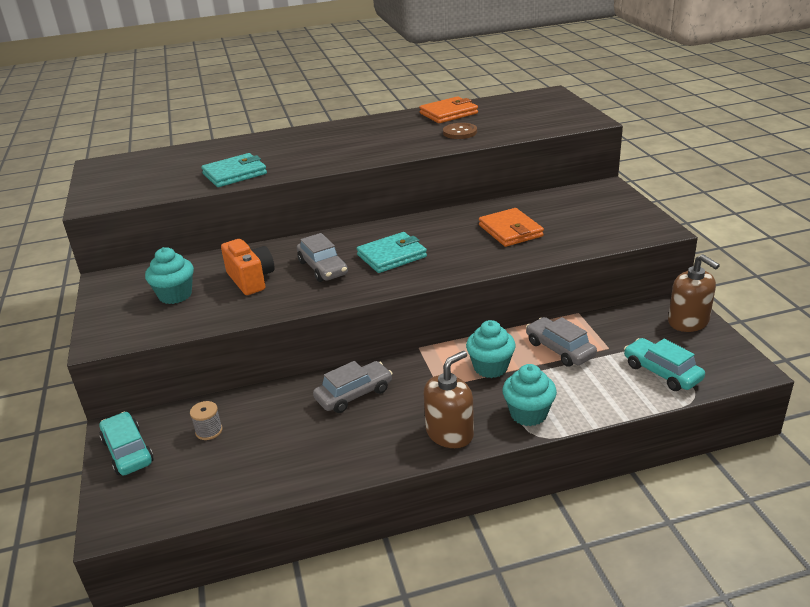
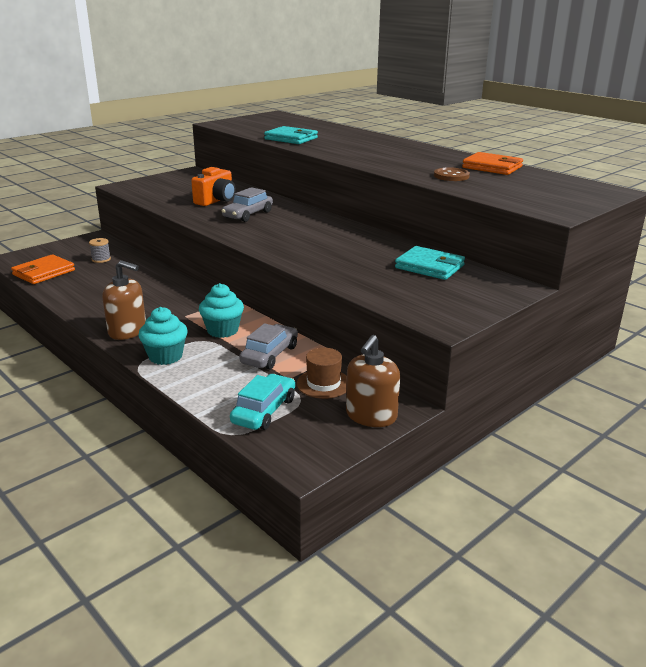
camera: 60 degrees right, 5 degrees down
(128, 451) = (74, 245): turquoise car -> none
(175, 295) = (183, 189): turquoise cupcake -> none
(354, 394) = (160, 290): grey car -> none
(392, 256) = (284, 230): turquoise wallet -> turquoise wallet (429, 267)
(510, 231) = (369, 261): orange wallet -> orange wallet (44, 272)
(627, 332) = (323, 384): none -> brown hat

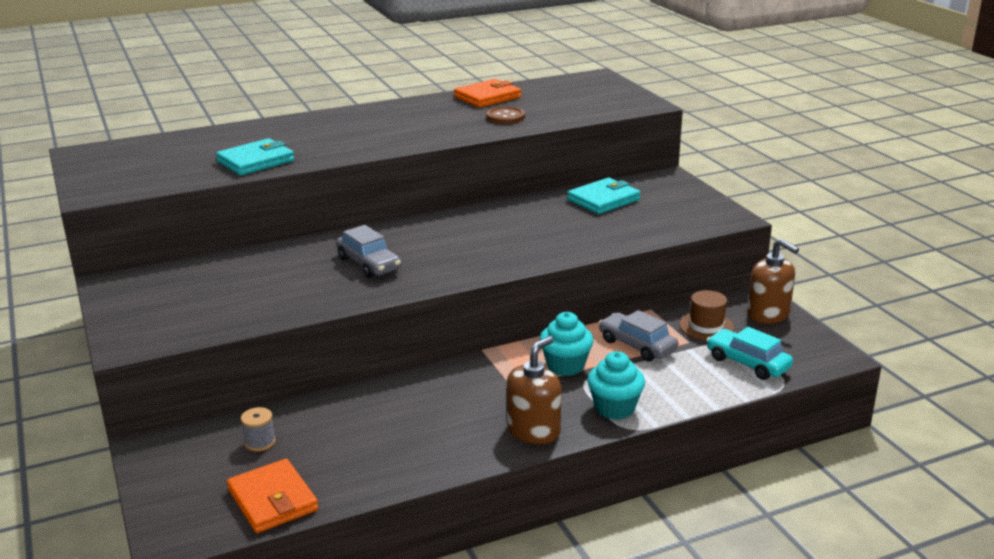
camera: 70 degrees left, 0 degrees up
(216, 201) = (288, 278): orange camera -> none

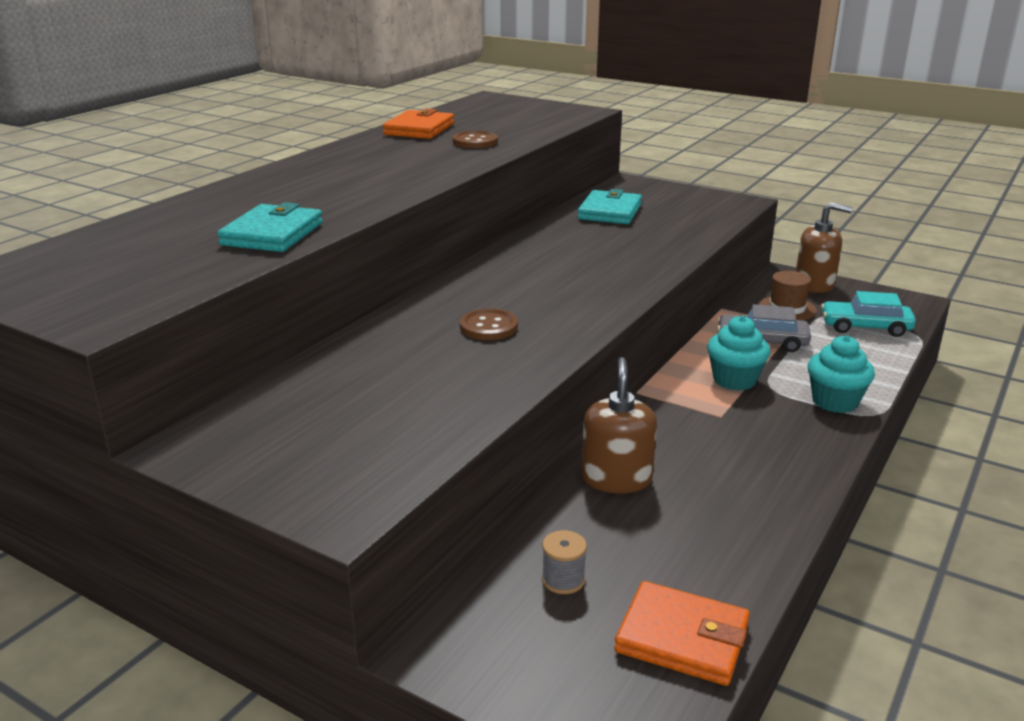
camera: 35 degrees left, 0 degrees up
(369, 264) = (488, 327): grey car -> brown button
(533, 430) = (805, 448): brown soap dispenser -> brown soap dispenser (616, 479)

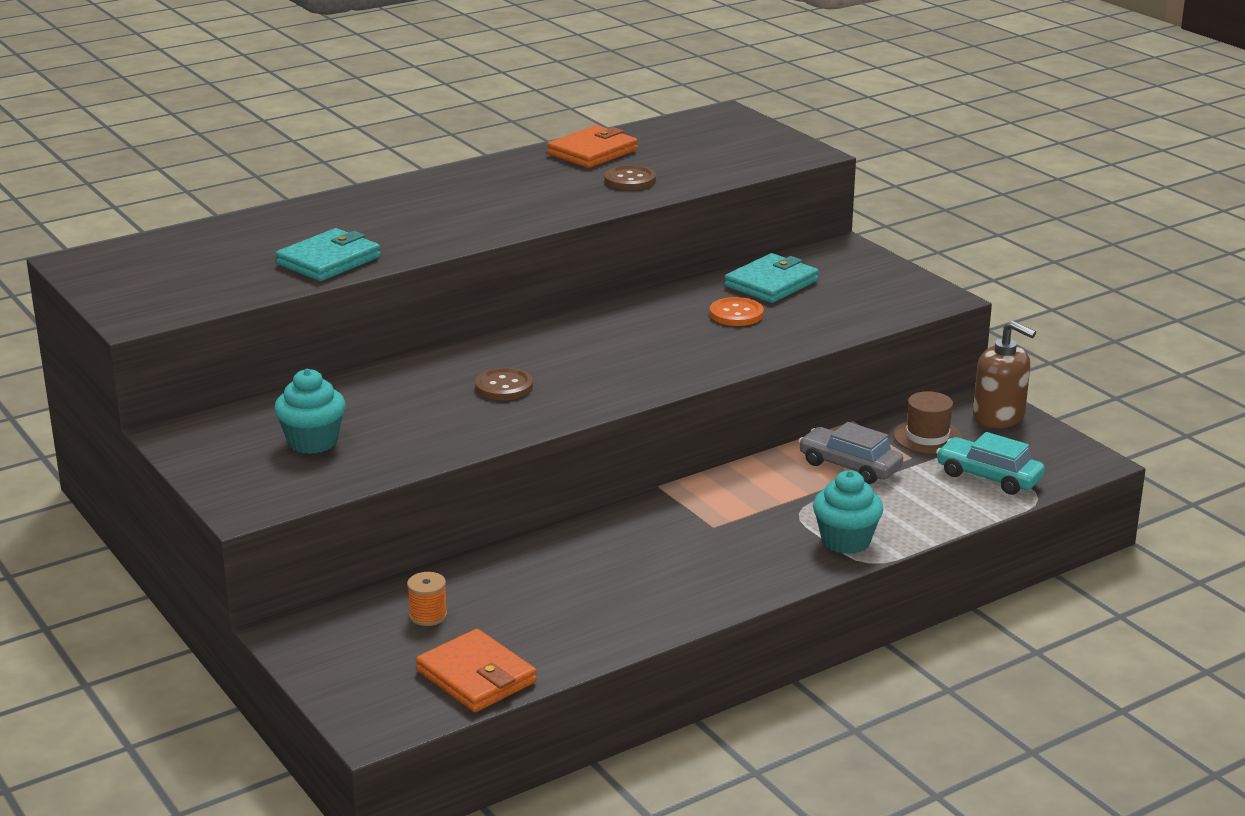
camera: 25 degrees right, 0 degrees up
(563, 580) = (428, 615): grey spool -> orange spool
(612, 236) = (736, 314): none -> orange button
(616, 479) = (553, 555): brown soap dispenser -> none
(734, 380) = (770, 497): turquoise cupcake -> turquoise cupcake (312, 442)

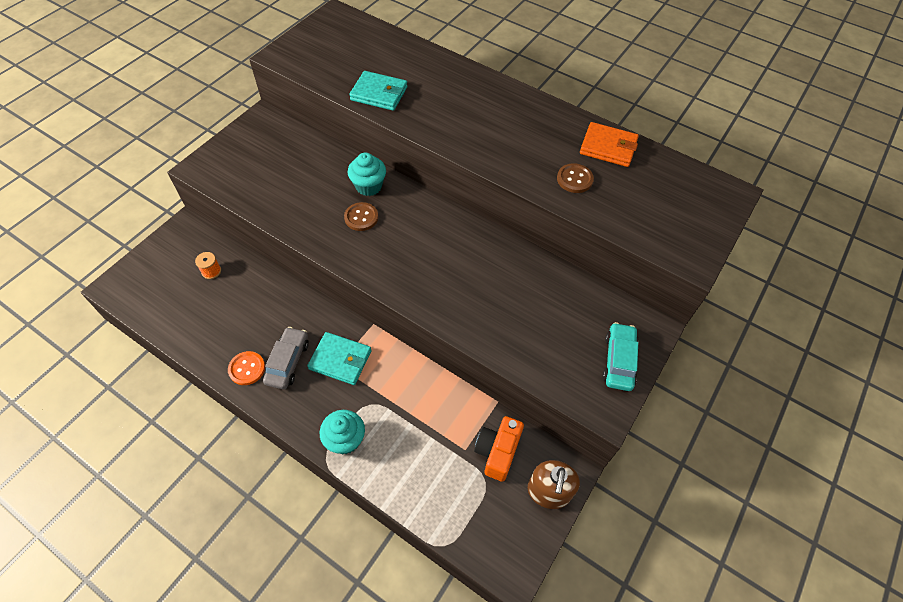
camera: 65 degrees right, 30 degrees up
(312, 442) = (270, 166): turquoise cupcake -> turquoise cupcake (368, 186)
(476, 676) = (162, 310): orange wallet -> none
(736, 314) = (511, 296): orange button -> orange button (247, 369)
(771, 283) = (567, 301): turquoise wallet -> turquoise wallet (340, 360)
(849, 466) = (438, 416): grey car -> grey car (288, 362)
(927, 437) = (497, 452): brown hat -> orange camera
(989, 477) = (460, 505): turquoise car -> turquoise car (619, 361)

